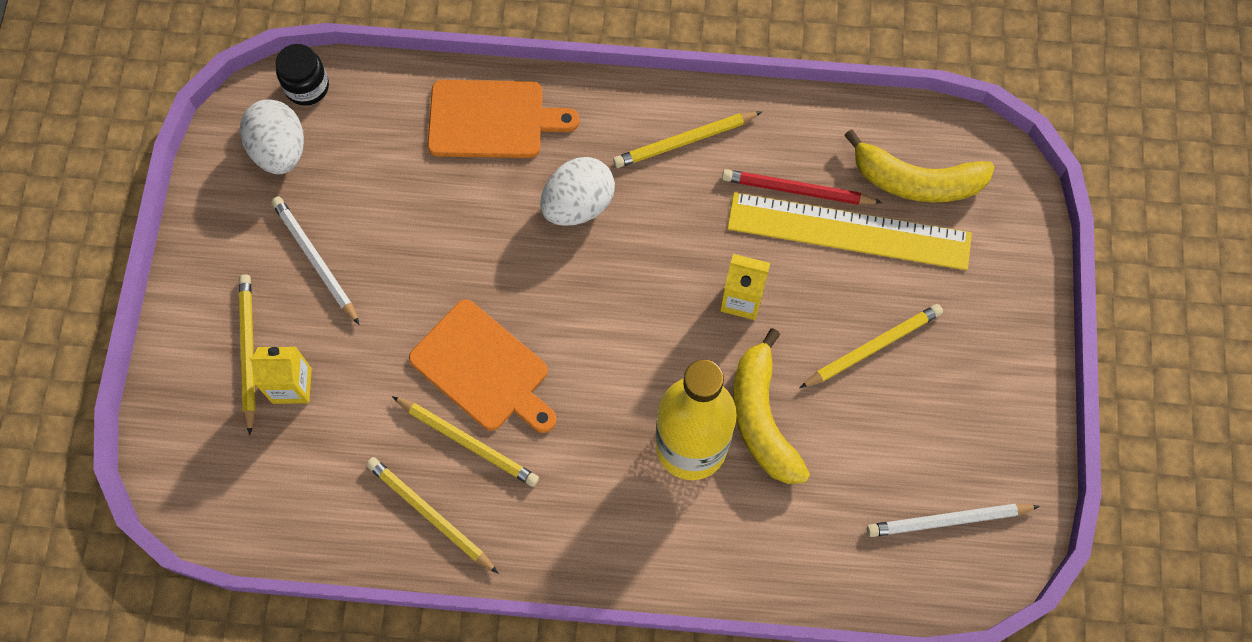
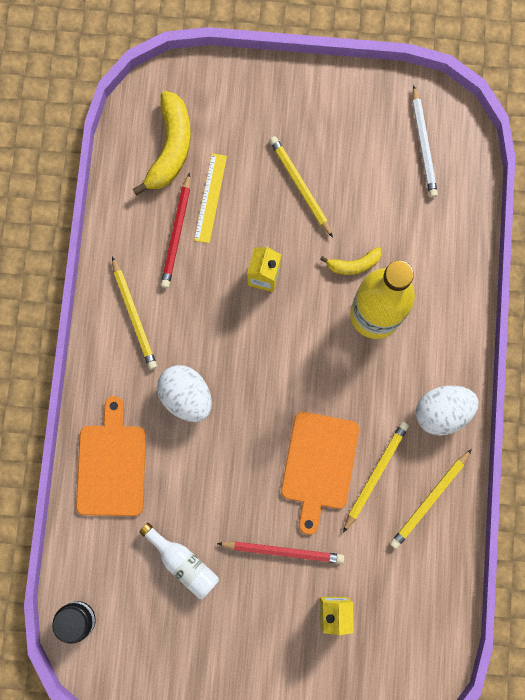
camera: 90 degrees left, 10 degrees up
(248, 352) = (307, 648): yellow pencil -> none
(280, 150) = (135, 637): white egg -> white egg (441, 412)
(315, 260) = (231, 600): white pencil -> none
(367, 204) = (183, 562): none -> white bottle
(373, 323) = (283, 551): none -> red pencil
(483, 369) = (319, 465): orange cutting board -> orange cutting board turned 150 degrees clockwise
(762, 418) = (353, 264): yellow banana -> yellow banana, size x0.54
(849, 231) = (210, 198): yellow ruler -> yellow ruler, size x0.52

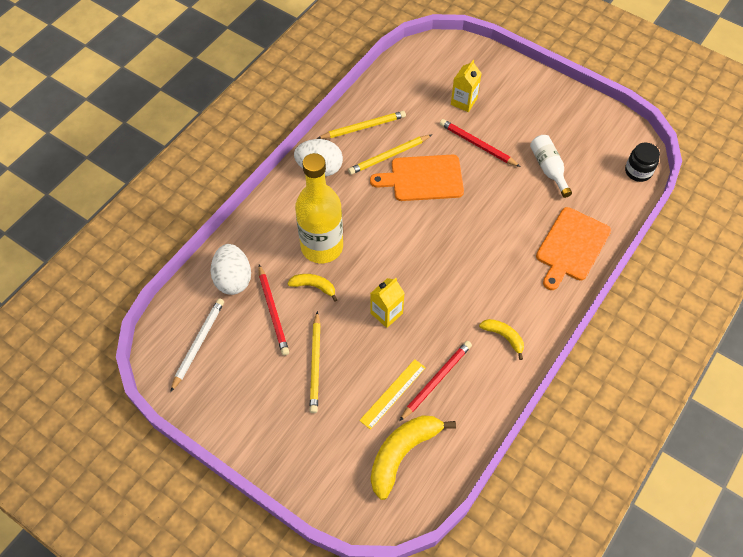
camera: 150 degrees left, 20 degrees down
(134, 315) = (504, 337): yellow pencil -> yellow banana
(186, 396) = (492, 263): white egg -> white egg (233, 279)
(319, 465) = (423, 178): orange cutting board -> orange cutting board turned 135 degrees counterclockwise
(376, 215) = (273, 311): none -> red pencil

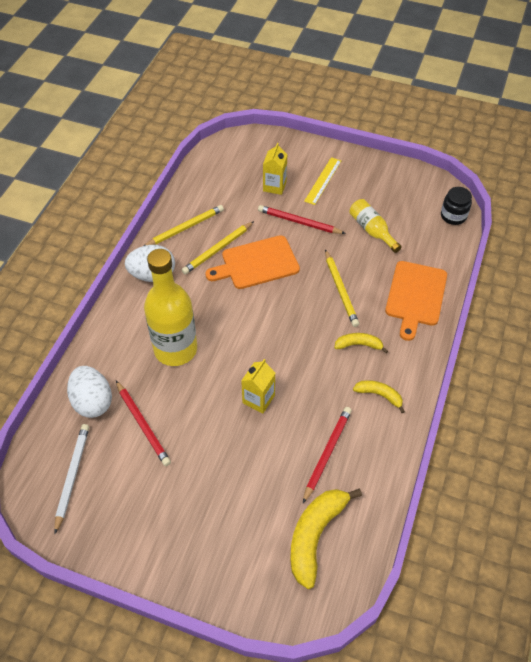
camera: 15 degrees left, 5 degrees down
(314, 286) = (178, 390): yellow banana -> yellow banana (358, 345)
(315, 364) = (201, 467): yellow pencil -> yellow pencil (340, 290)
(393, 393) = (288, 477): yellow ruler -> yellow ruler (323, 181)
(548, 169) = (372, 230): white bottle -> yellow bottle

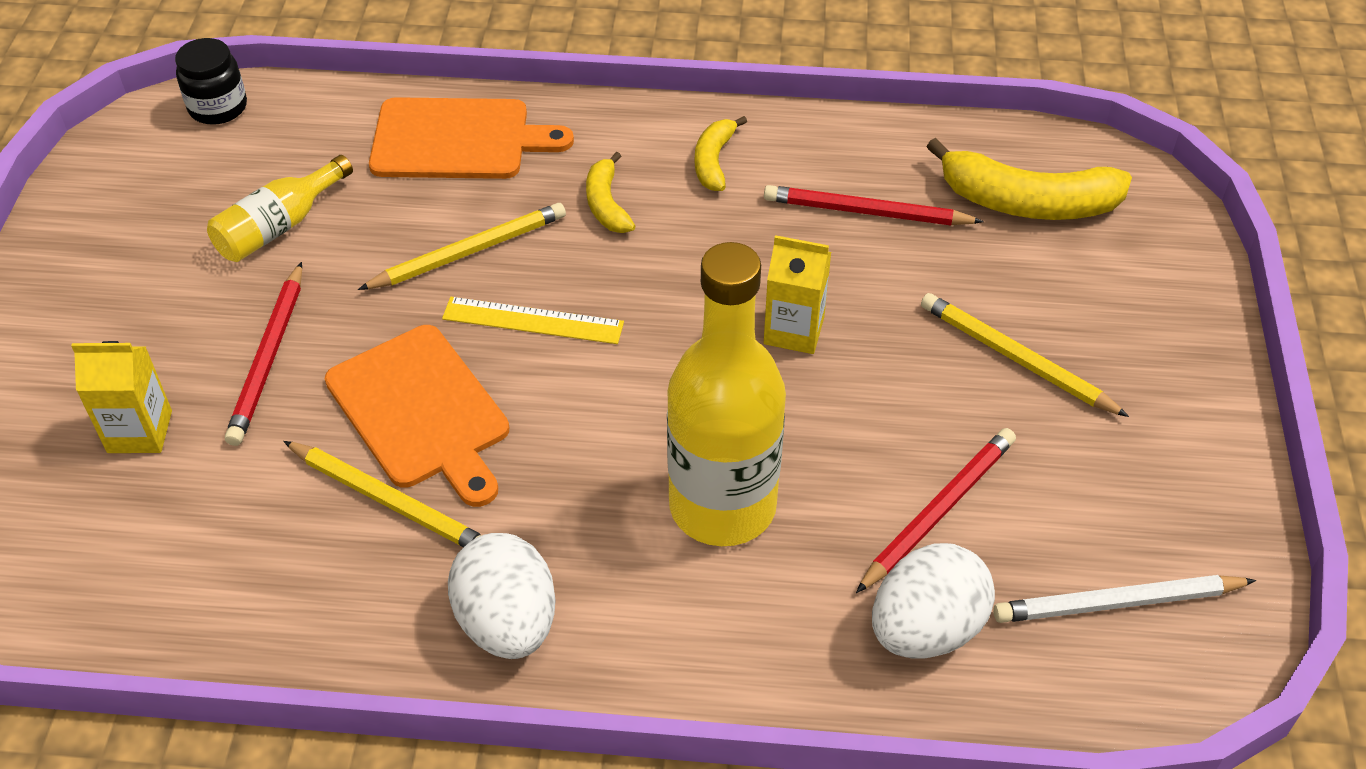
camera: 105 degrees left, 5 degrees down
(185, 228) = (322, 595): yellow pencil -> yellow pencil (1016, 359)
(323, 181) = (113, 338): yellow ruler -> yellow ruler (533, 321)

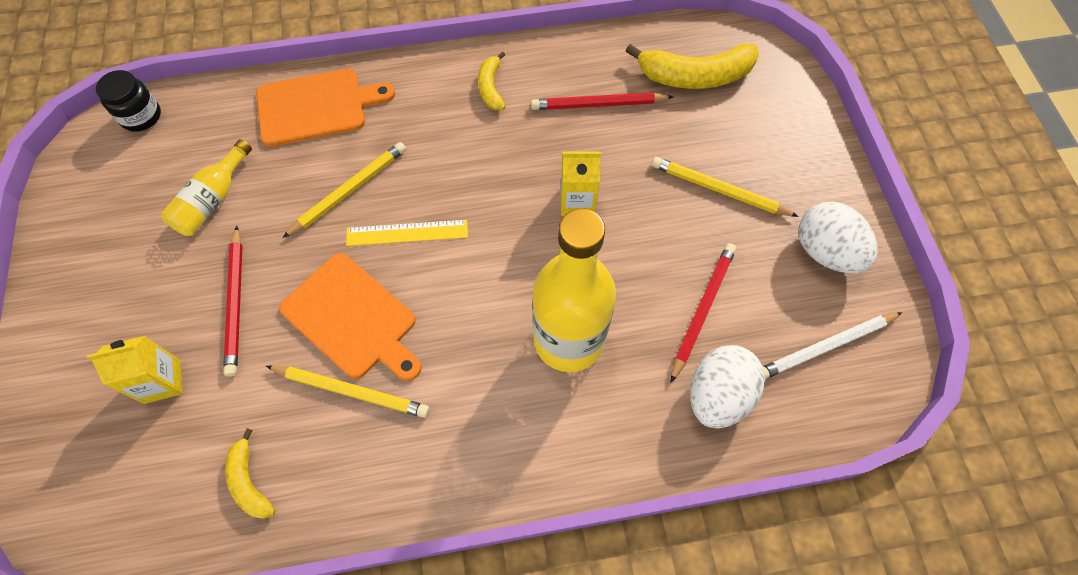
camera: 15 degrees left, 15 degrees up
(507, 622) = (456, 460): white egg -> white egg (825, 252)
(607, 204) = (430, 135): yellow banana -> yellow banana (249, 482)

